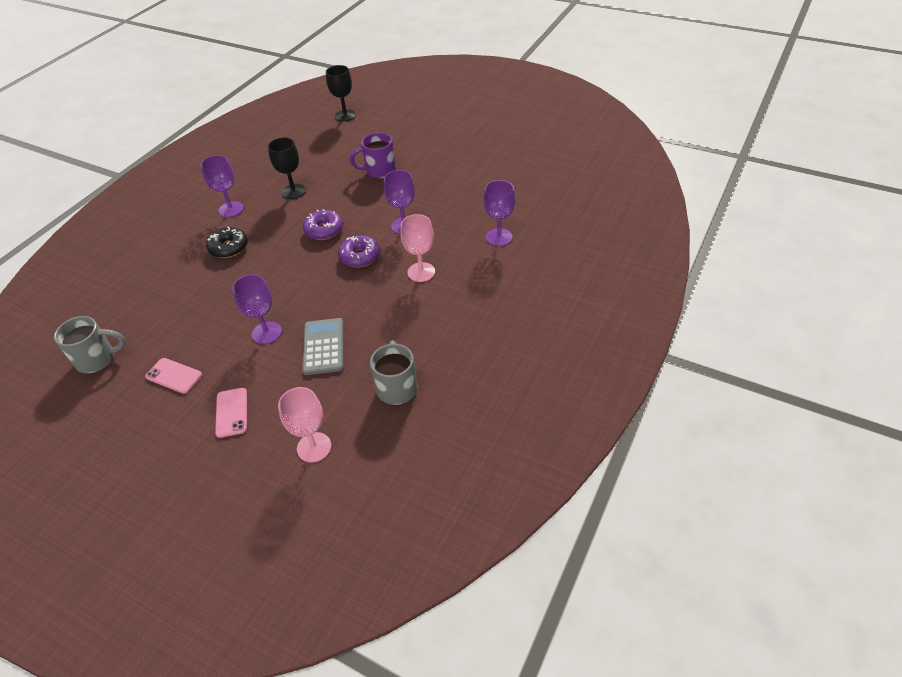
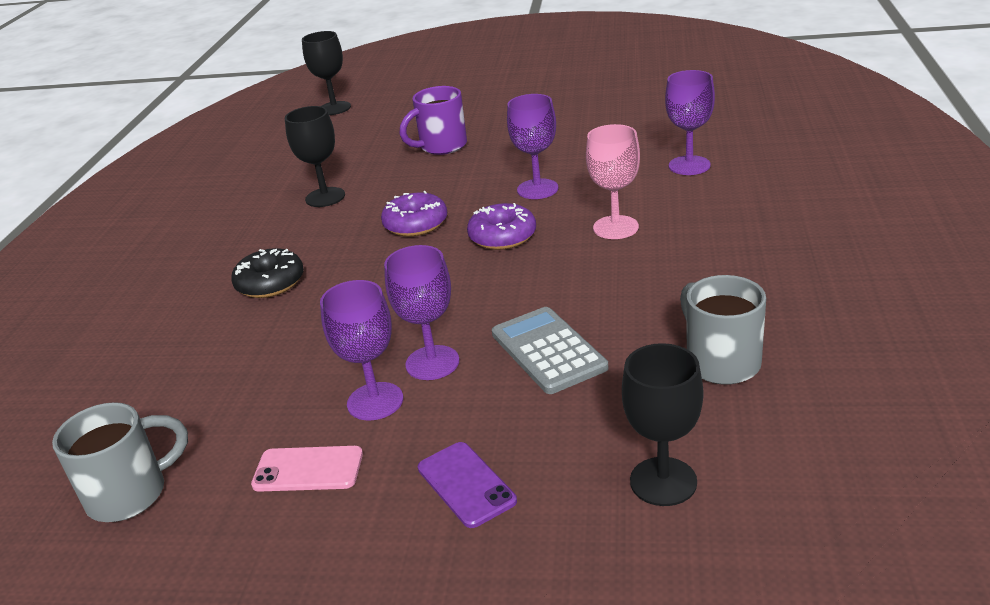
camera: 20 degrees left, 15 degrees down
(231, 209) = (235, 241): purple goblet -> purple goblet (375, 401)
(231, 412) = (466, 484): pink phone -> purple phone
(314, 447) = (663, 481): pink goblet -> black goblet

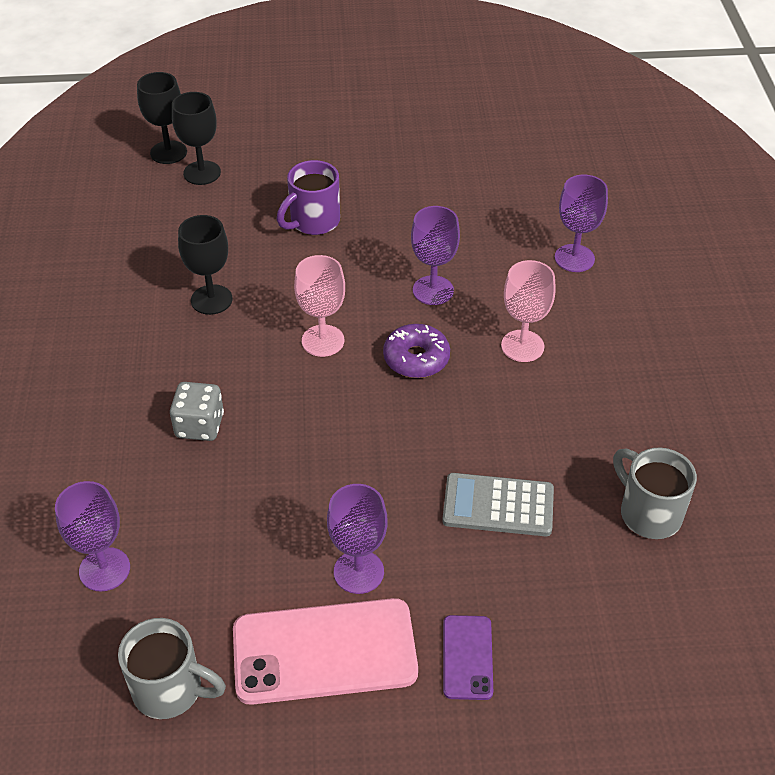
camera: 15 degrees left, 15 degrees up
(130, 494) = (170, 690): grey mug -> grey mug turned 60 degrees clockwise
(270, 283) = (199, 426): black donut -> grey dice
(308, 469) = (324, 651): pink phone -> pink phone, size x1.98
(415, 224) = (323, 341): purple donut -> pink goblet
(432, 363) = (397, 524): purple goblet -> purple goblet (104, 569)
(466, 484) = (467, 657): purple phone -> purple phone turned 45 degrees clockwise
(548, 351) = (498, 505): grey calculator -> grey calculator turned 45 degrees counterclockwise
(663, 481) = (626, 643): black goblet -> black goblet (202, 173)

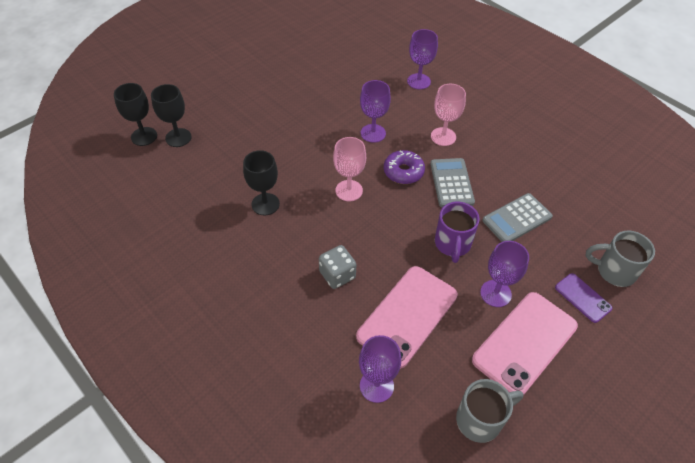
camera: 40 degrees left, 5 degrees up
(224, 522) = (407, 315): none -> pink phone
(313, 222) = (273, 131): purple mug -> purple mug (452, 244)
(463, 409) = (451, 183): none -> grey calculator
(648, 513) = (576, 181): grey mug -> grey mug (614, 271)

